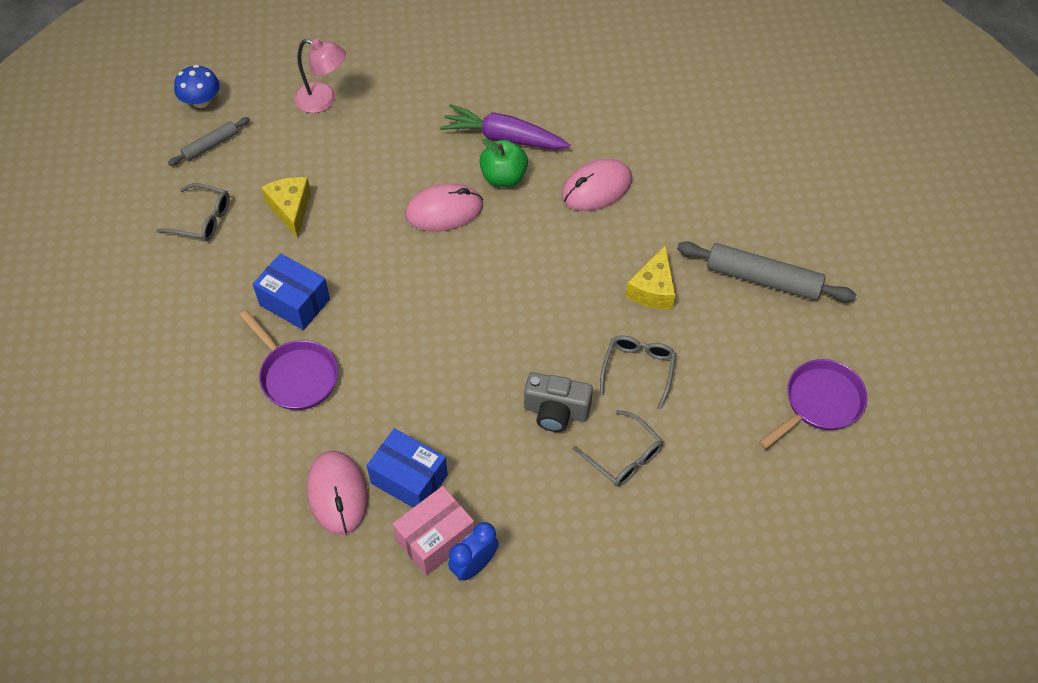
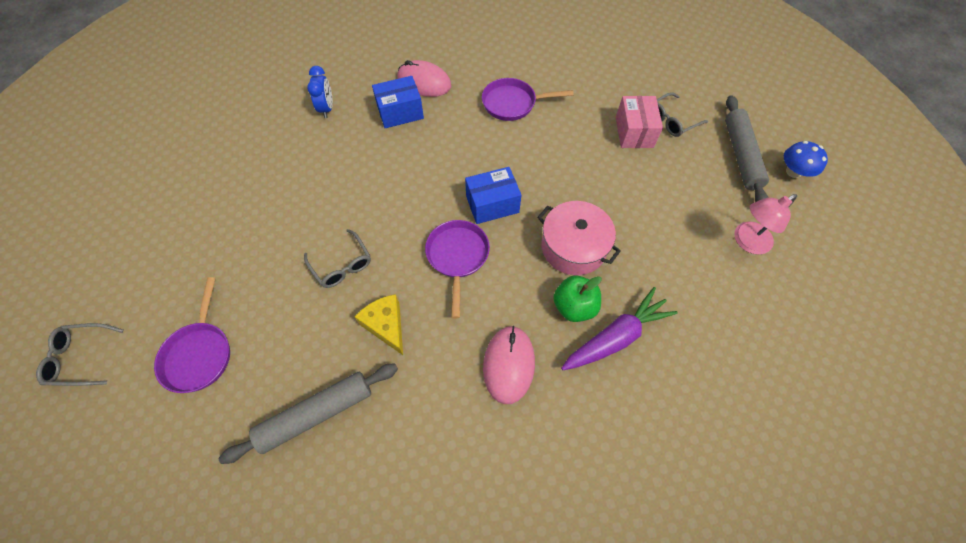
camera: 130 degrees right, 5 degrees up
(210, 145) = (741, 155): grey rolling pin -> grey rolling pin, size x1.80
(291, 209) = (645, 166): yellow cheese -> none
(295, 302) = (566, 129): blue box -> blue box (492, 204)
(435, 539) = (357, 103): pink box -> pink box (634, 132)
(444, 210) = (573, 247): pink mouse -> pink pot
(539, 287) = (457, 257): none -> purple pan
(556, 411) = (364, 201): grey camera -> none
(623, 456) = (302, 212): grey glasses -> grey glasses (81, 358)

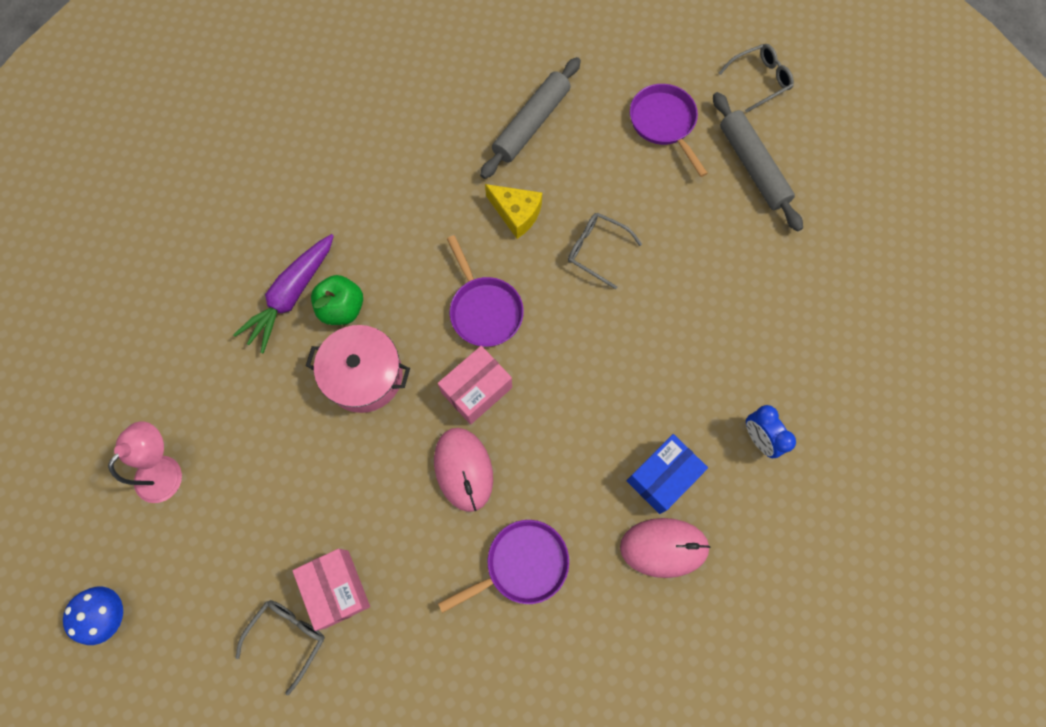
camera: 155 degrees right, 10 degrees up
(492, 204) = (476, 390): blue box -> pink box
(509, 364) = (385, 228): pink mouse -> pink mouse (463, 469)
(741, 155) = (182, 612): grey rolling pin -> grey rolling pin (752, 166)

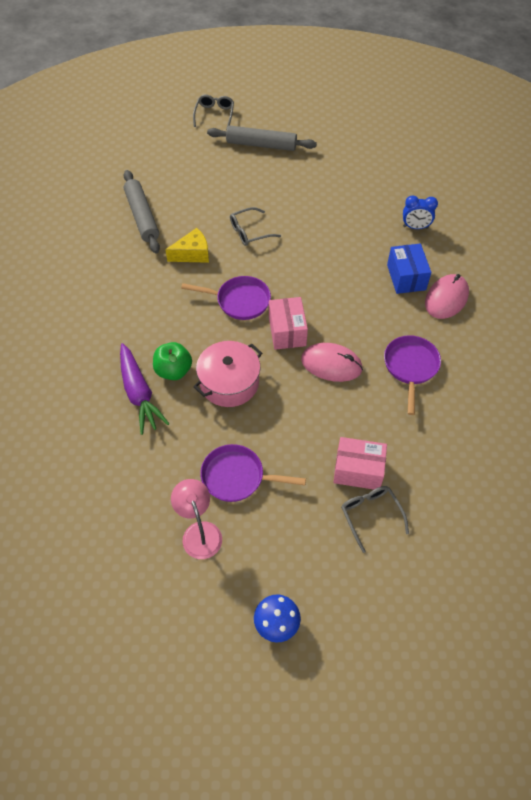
camera: 55 degrees left, 15 degrees down
(664, 123) = (201, 163): purple pan -> purple pan (237, 477)

